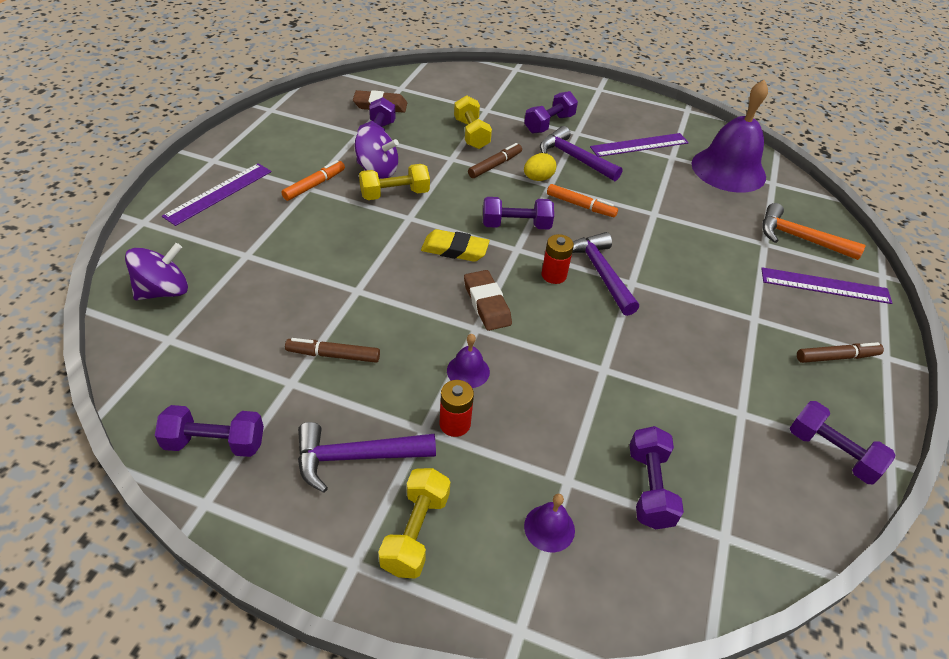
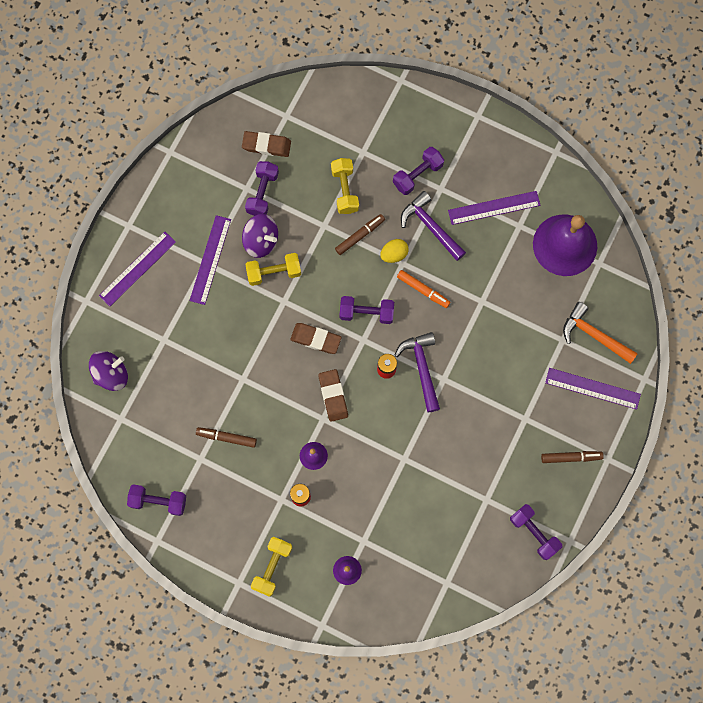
camera: 10 degrees right, 30 degrees up
(314, 185) = (210, 260): orange marker -> purple ruler
(355, 457) = (240, 517): purple hammer -> none
(454, 250) = (316, 339): yellow eraser -> brown eraser
(649, 487) = (411, 549): purple dumbbell -> none

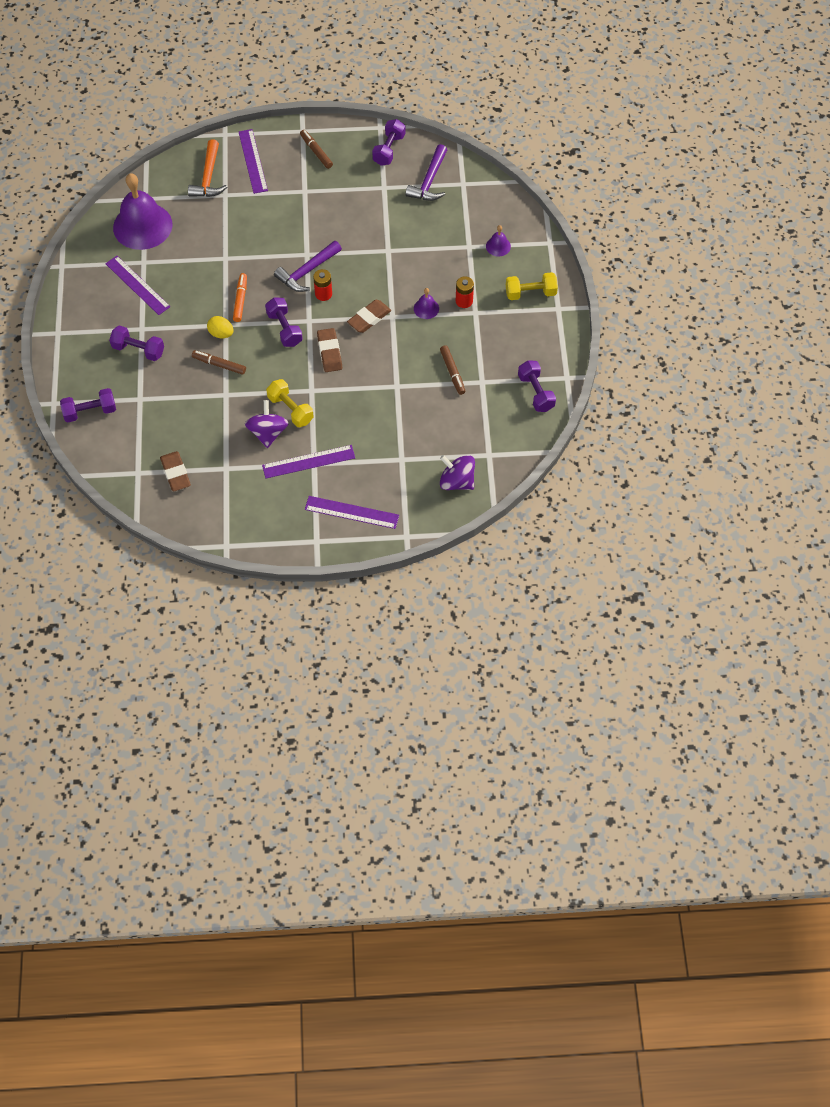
camera: 120 degrees left, 15 degrees down
(262, 193) = (223, 454): purple dumbbell -> purple dumbbell (90, 411)
(345, 190) = (183, 395): yellow dumbbell -> none
(430, 226) = (181, 320): purple hammer -> purple hammer (429, 181)

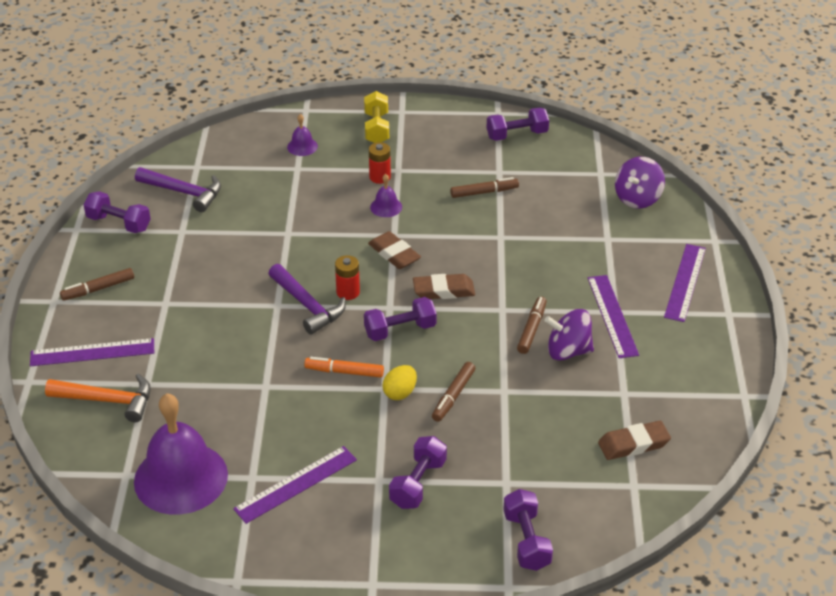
camera: 85 degrees left, 20 degrees down
(290, 409) = (531, 329): yellow dumbbell -> brown marker

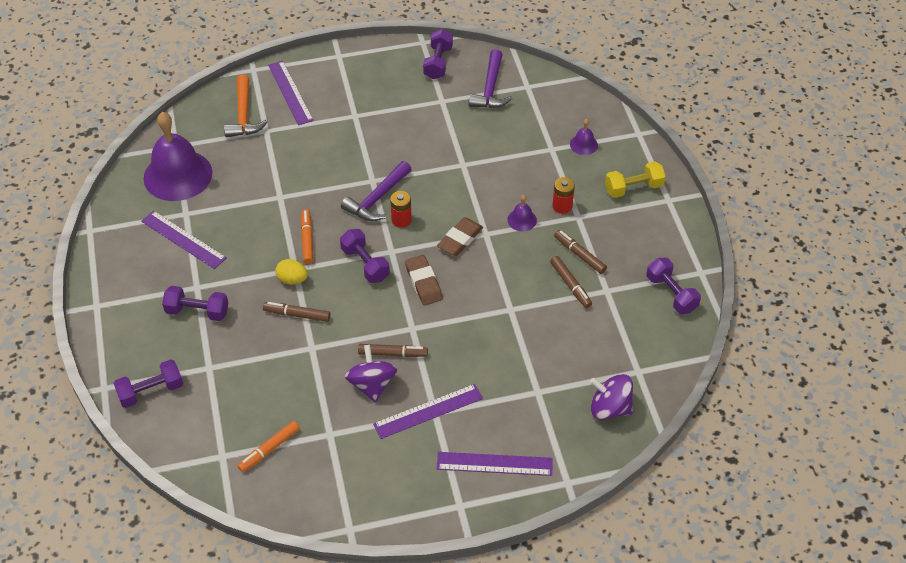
camera: 75 degrees right, 10 degrees up
(98, 289) = (358, 75): brown marker -> brown marker (579, 255)
(633, 444) = (269, 449): brown eraser -> orange marker

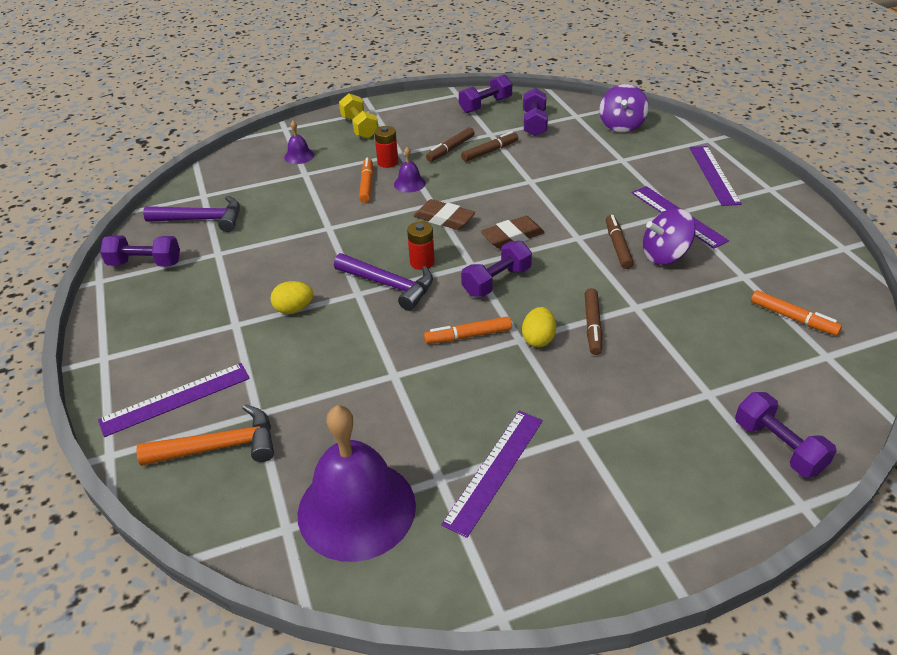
camera: 95 degrees left, 10 degrees down
(197, 311) = (623, 424): purple dumbbell -> purple dumbbell (534, 123)
(363, 145) = (294, 309): none -> yellow egg
(525, 190) = (366, 185): none -> orange marker

